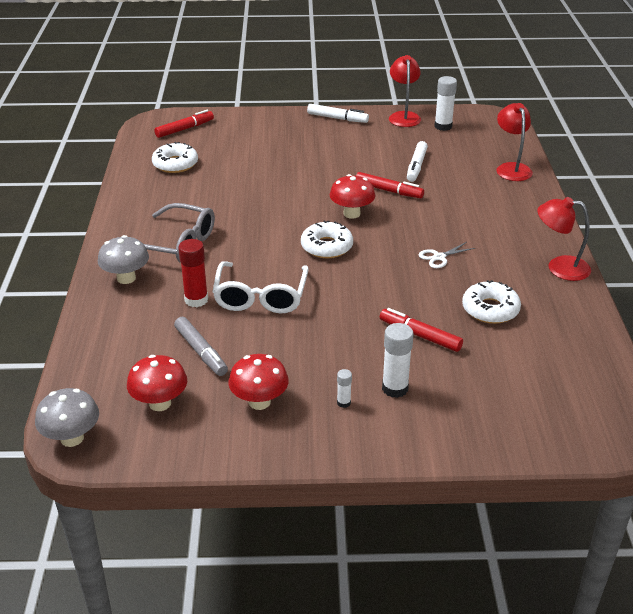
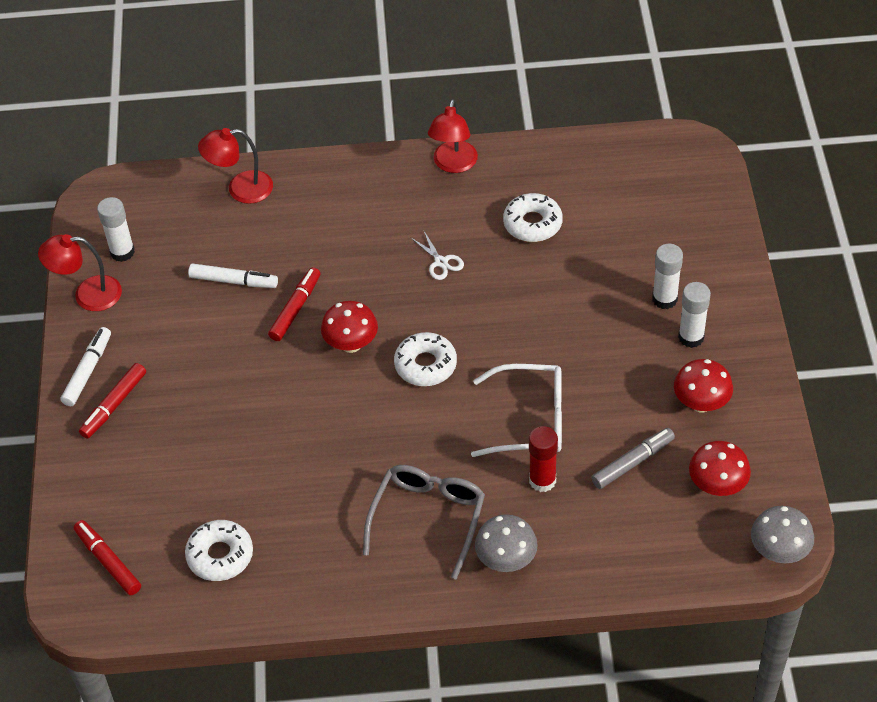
camera: 90 degrees left, 15 degrees up
(343, 403) = (691, 337): white glue stick -> white glue stick, size x1.92
(420, 335) = (582, 280): red marker -> red marker (114, 405)

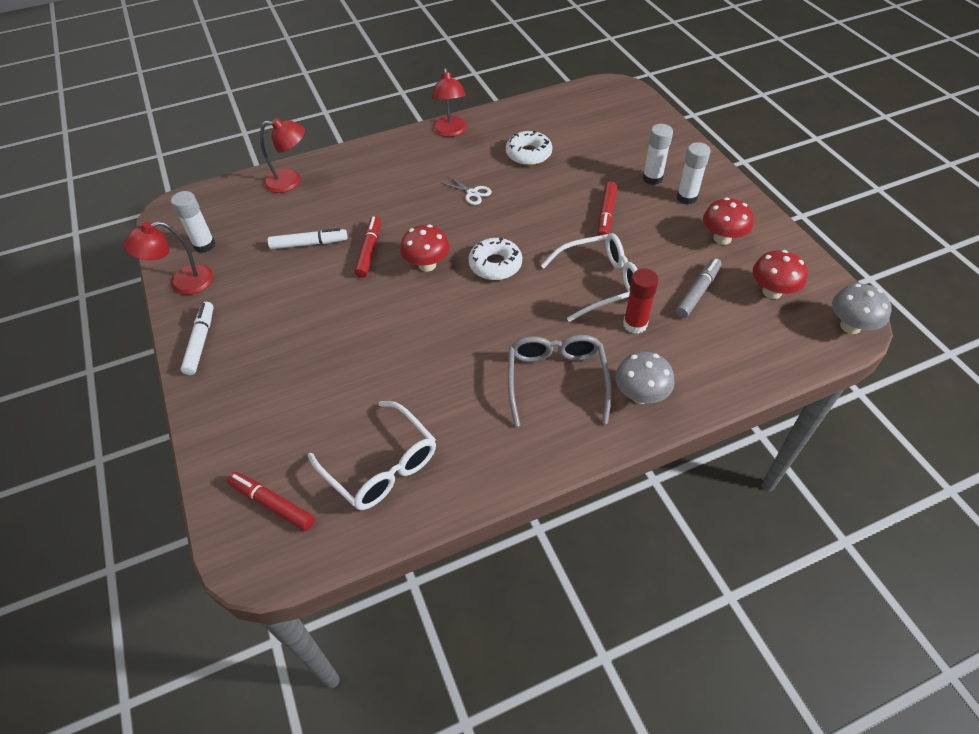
camera: 20 degrees left, 0 degrees up
(114, 405) = (234, 363): red marker -> red marker (606, 214)
(220, 555) = (381, 466): white donut -> white glasses
(240, 189) = (290, 181): red lamp -> red lamp turned 150 degrees counterclockwise

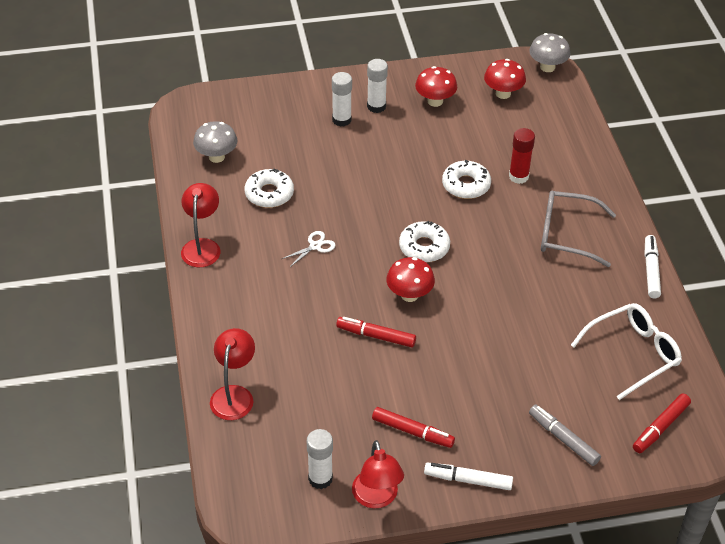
camera: 80 degrees left, 5 degrees down
(309, 244) = (349, 384): white marker -> white marker (651, 270)
(450, 131) = (202, 246): red lamp -> red lamp turned 90 degrees counterclockwise
(600, 282) = (466, 185): white glasses -> white donut
(606, 214) = (380, 161): red marker -> red marker (412, 432)
(640, 395) = (590, 191): grey mushroom -> grey mushroom (216, 157)
(698, 292) = (493, 132): grey marker -> grey marker (563, 439)

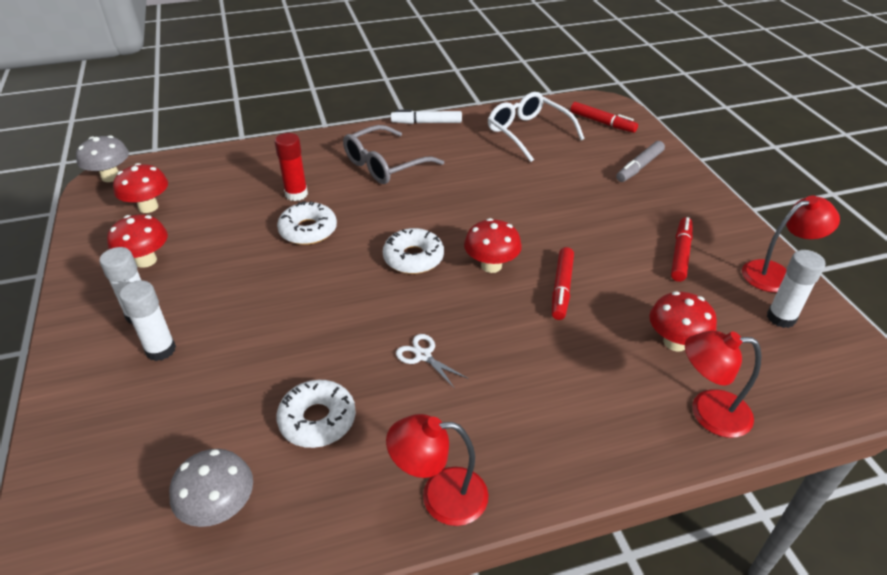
camera: 95 degrees left, 5 degrees down
(304, 395) = (675, 342): none -> red mushroom
(468, 480) = (716, 217): white marker -> none
(566, 234) = (384, 165): grey glasses -> grey glasses turned 45 degrees clockwise

